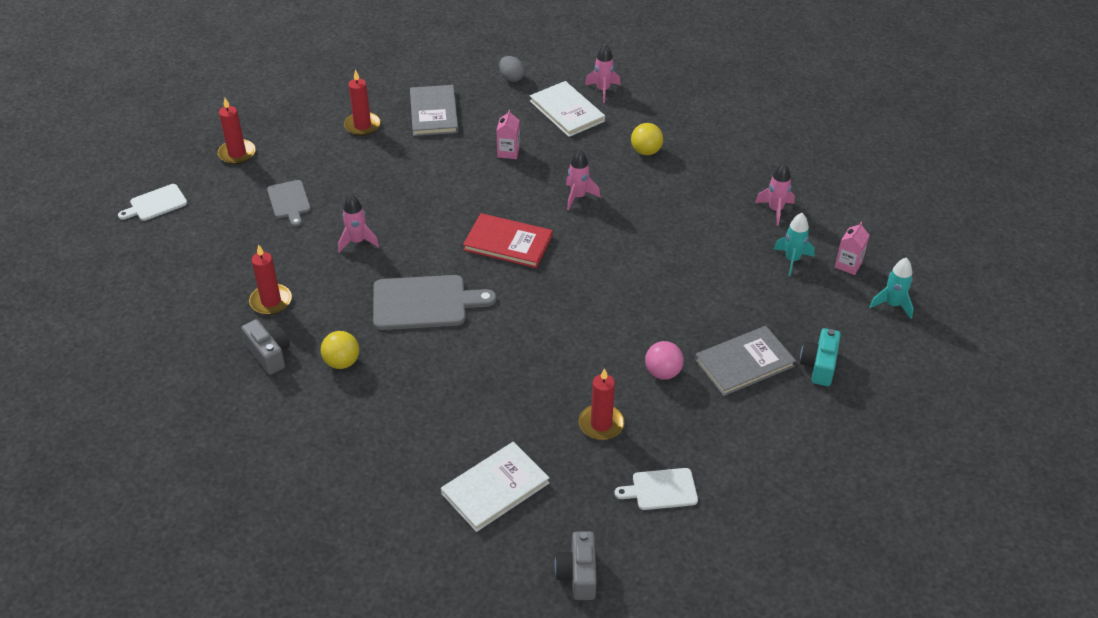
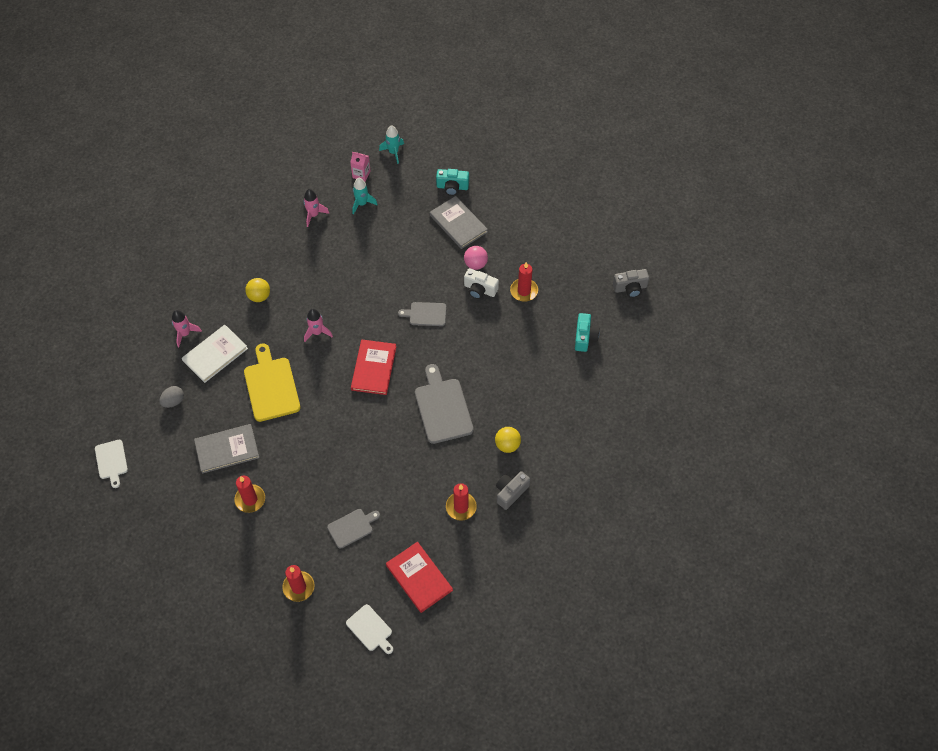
camera: 100 degrees left, 15 degrees up
(196, 251) = (419, 578): none -> red book
(357, 241) = (389, 466): pink rocket -> none
(495, 488) = (585, 337): white book -> turquoise camera
(508, 152) = (271, 386): pink carton -> yellow cutting board
(583, 304) = (425, 314): none -> grey cutting board
(614, 371) = (480, 289): none -> white camera
(661, 489) = (564, 256): white cutting board -> white cutting board (111, 461)

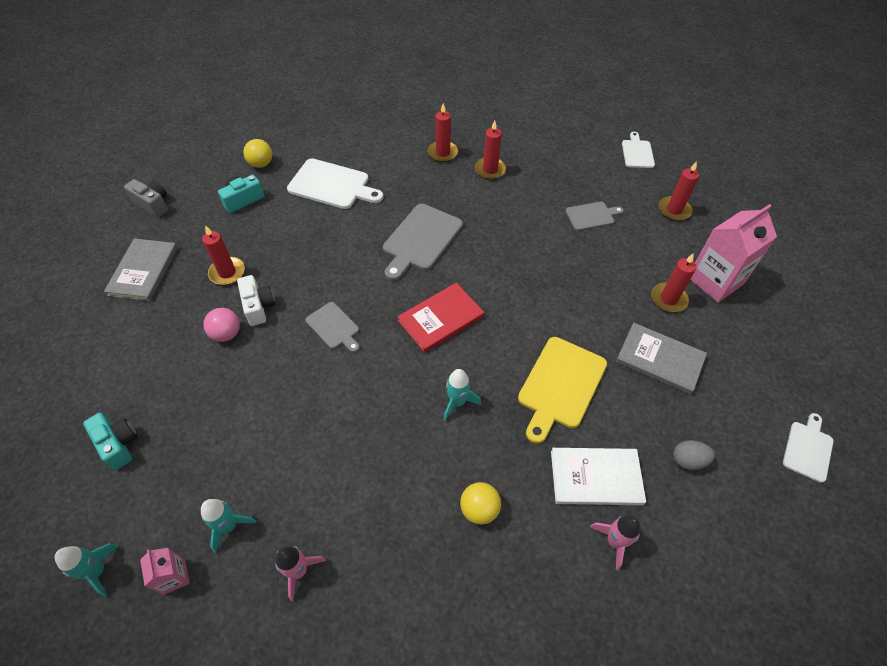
camera: 135 degrees left, 5 degrees down
(229, 542) = (715, 281): none -> pink carton
(317, 332) = (457, 402): pink rocket -> turquoise rocket
(352, 527) = (591, 216): grey cutting board -> grey cutting board turned 150 degrees clockwise
(419, 578) = (570, 154): red book -> none
(458, 223) = (178, 392): grey book -> grey book (143, 271)
(507, 445) = (405, 179): yellow ball -> yellow ball (261, 164)
(510, 492) = (442, 153): grey camera -> red candle
(547, 397) = (332, 185): none -> white cutting board

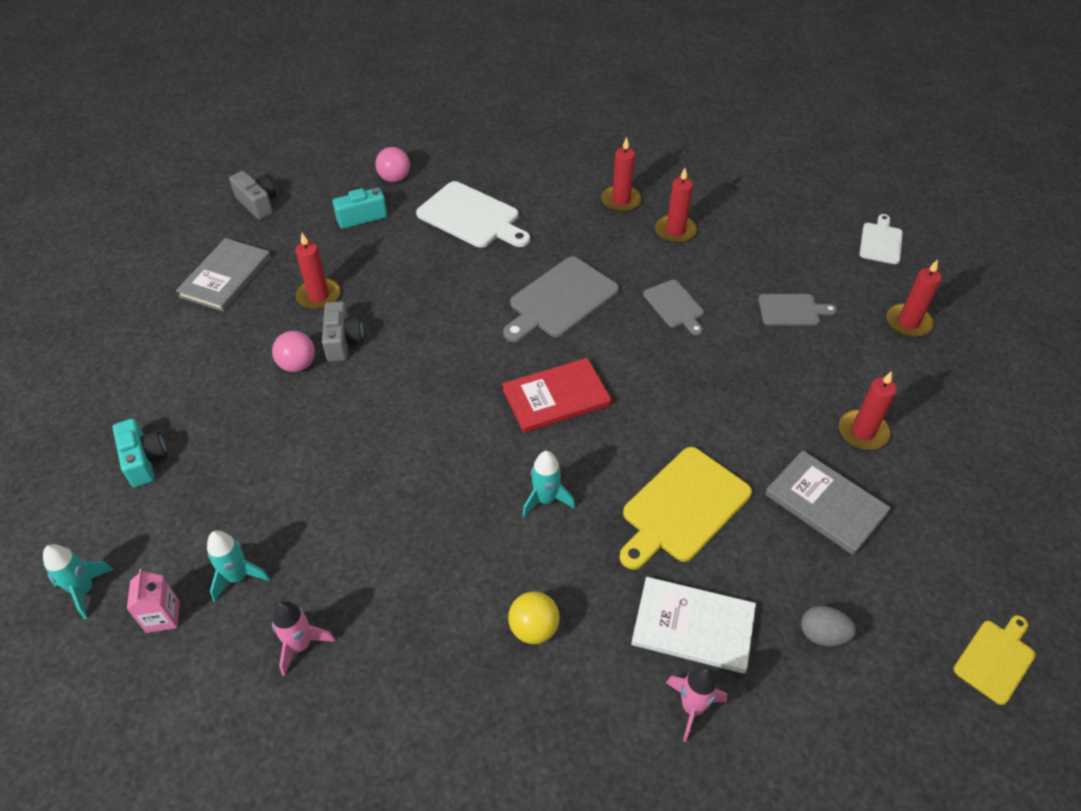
camera: 15 degrees right, 5 degrees down
(258, 306) = (343, 341): white camera -> grey camera
(261, 164) = (394, 178): yellow ball -> pink ball
(334, 327) = (423, 382): grey cutting board -> grey cutting board (674, 306)
(715, 281) = (936, 422): pink carton -> none
(808, 449) = (996, 659): white cutting board -> yellow cutting board

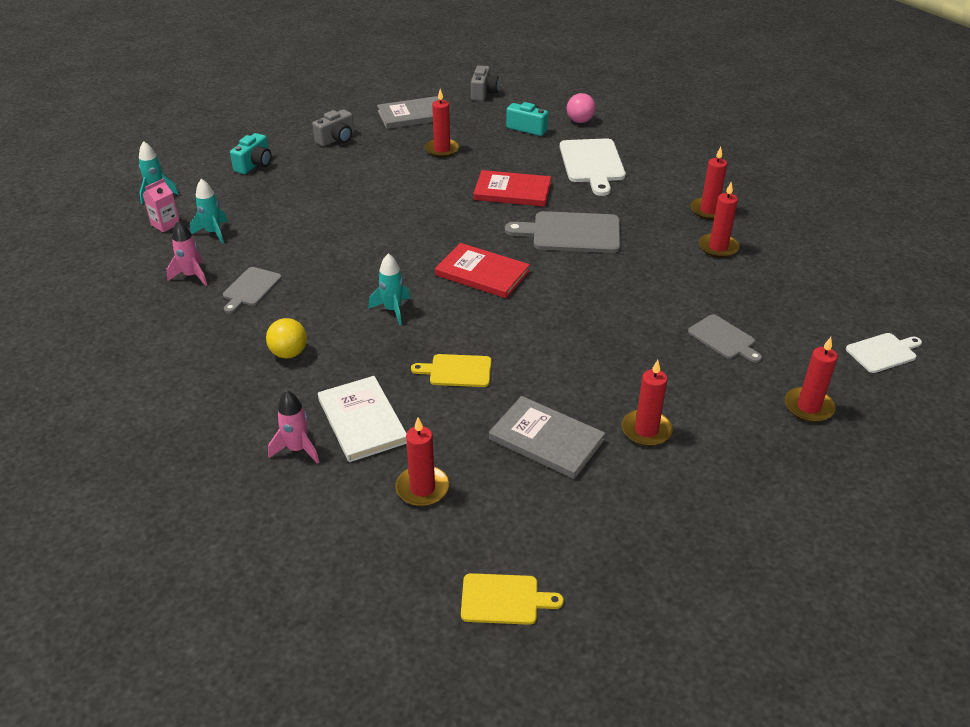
camera: 50 degrees right, 10 degrees down
(297, 365) = (380, 171): pink ball -> none
(343, 341) = (419, 176): grey camera -> grey camera (336, 139)
(451, 294) = (512, 191): none -> red book
(674, 306) = (640, 282): grey cutting board -> grey cutting board (250, 288)
(682, 507) = (457, 371): yellow cutting board -> yellow cutting board, size x0.58
(822, 634) = (422, 488): grey egg -> red candle
(825, 504) = (546, 439): grey book -> grey book turned 60 degrees counterclockwise

